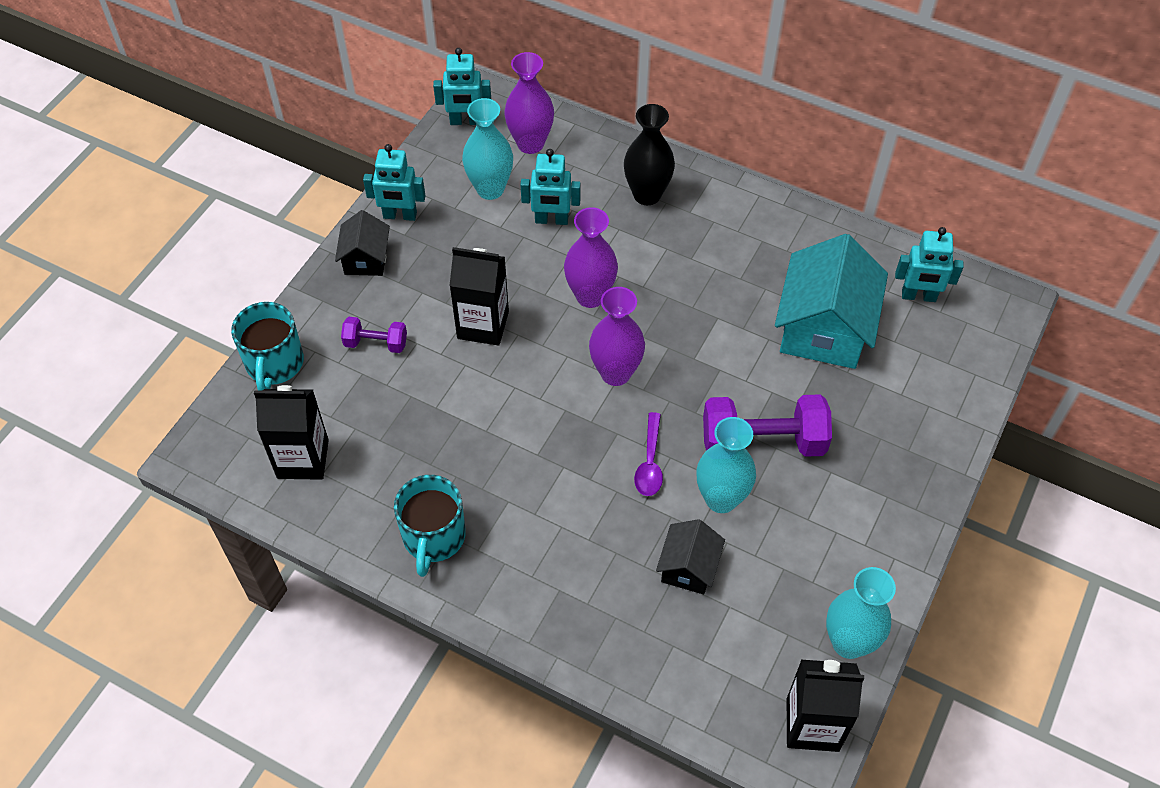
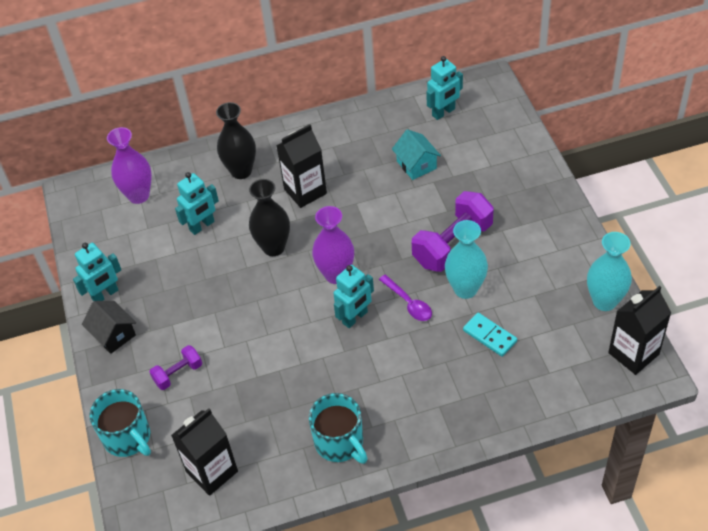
camera: 40 degrees left, 5 degrees down
(465, 121) = (82, 213): turquoise robot -> turquoise robot (355, 318)
(483, 325) = (230, 312): black carton -> black carton (305, 191)
(490, 189) = (144, 238): turquoise vase -> none
(590, 296) = (273, 247): purple vase -> black vase
(688, 567) = (489, 336): black house -> turquoise domino
(824, 328) = (416, 165): turquoise house -> turquoise house, size x0.52

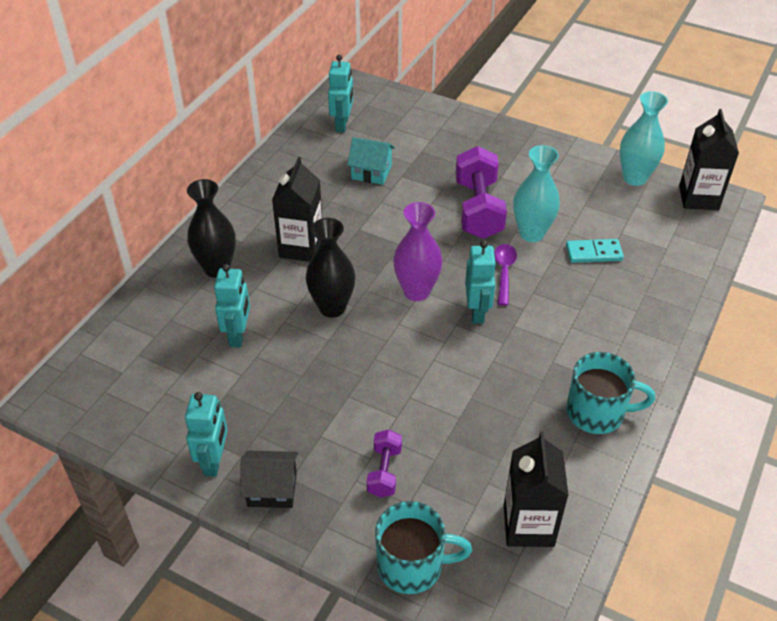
camera: 50 degrees left, 5 degrees down
(138, 195) = (133, 352): purple vase -> none
(409, 303) = (504, 272): purple spoon -> purple spoon turned 90 degrees counterclockwise

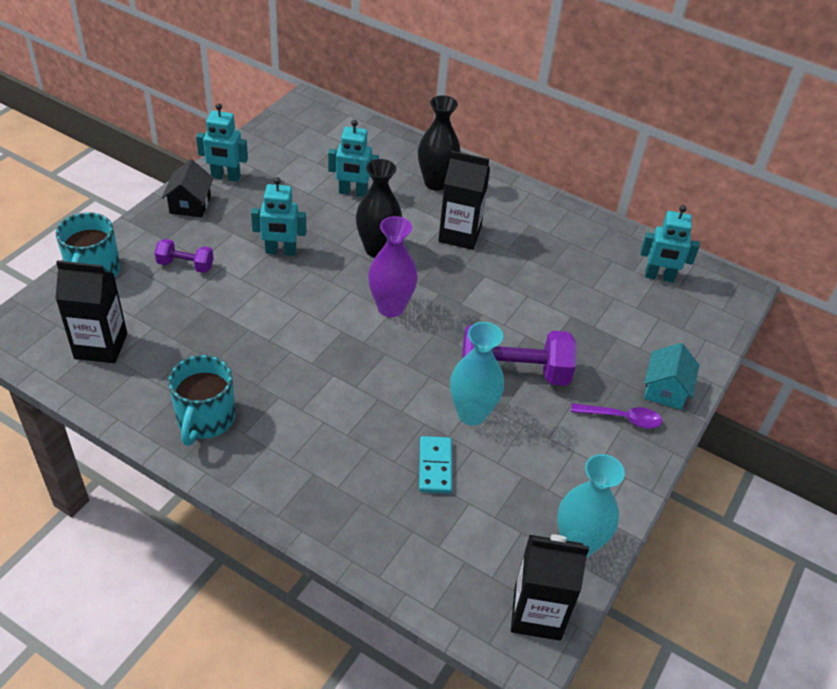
camera: 90 degrees right, 0 degrees up
(371, 172) = (576, 292): turquoise house -> turquoise house (665, 390)
(477, 312) = (356, 349): turquoise robot -> turquoise robot (280, 251)
(504, 272) = (411, 379): purple spoon -> purple spoon (622, 418)

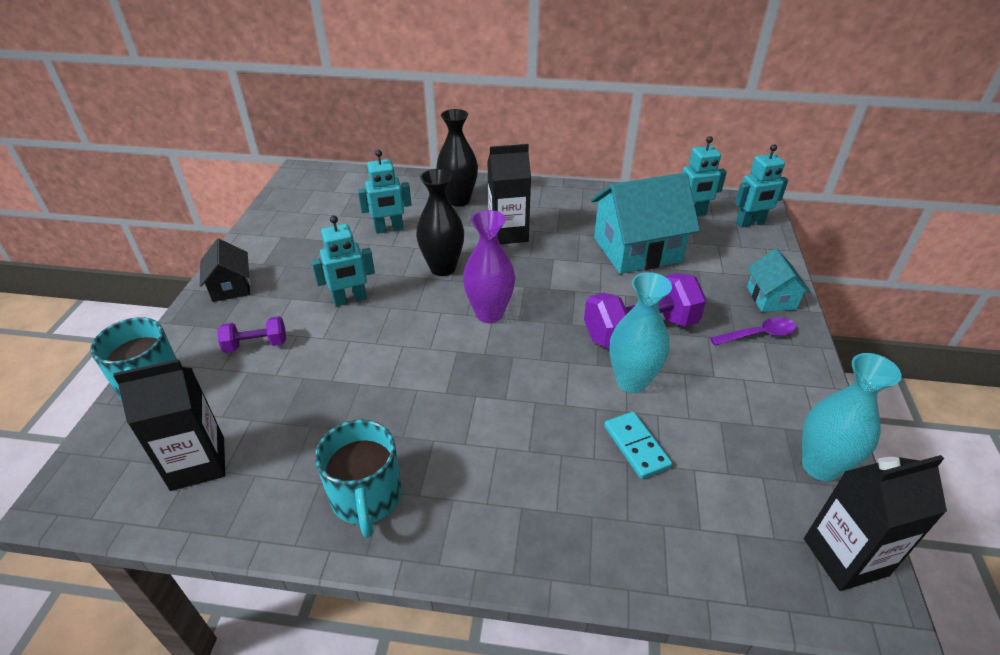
camera: 20 degrees left, 5 degrees down
(225, 177) = (255, 252): turquoise robot -> turquoise robot (750, 223)
(572, 295) = (637, 250): none -> turquoise house

